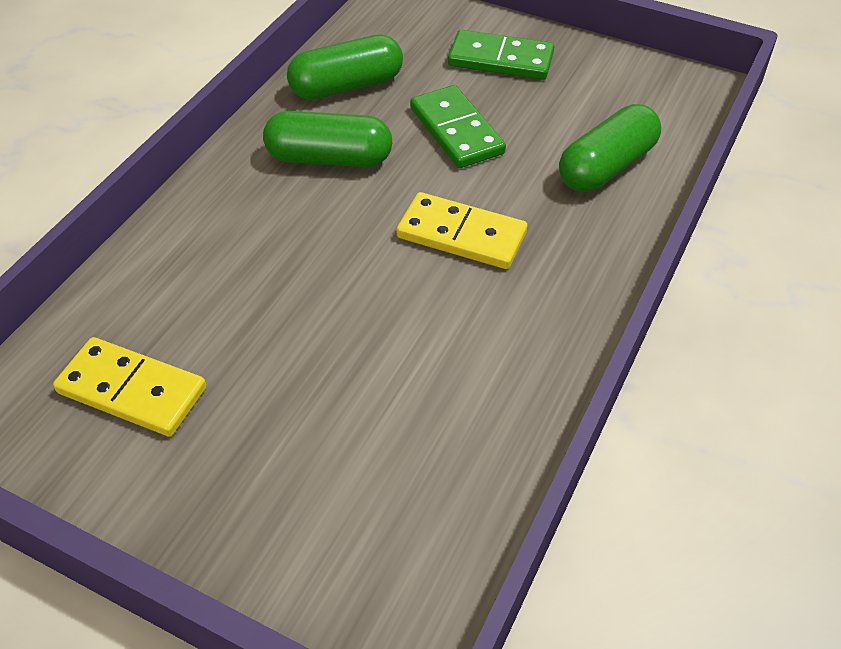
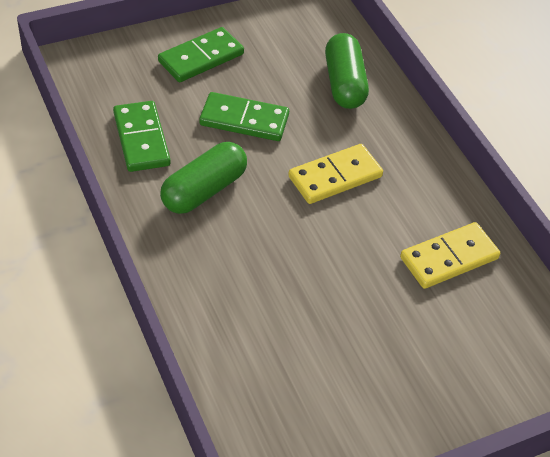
camera: 55 degrees left, 0 degrees up
(132, 390) = (313, 397): yellow domino -> yellow domino (449, 258)
(347, 86) = (141, 139): green capsule -> green domino

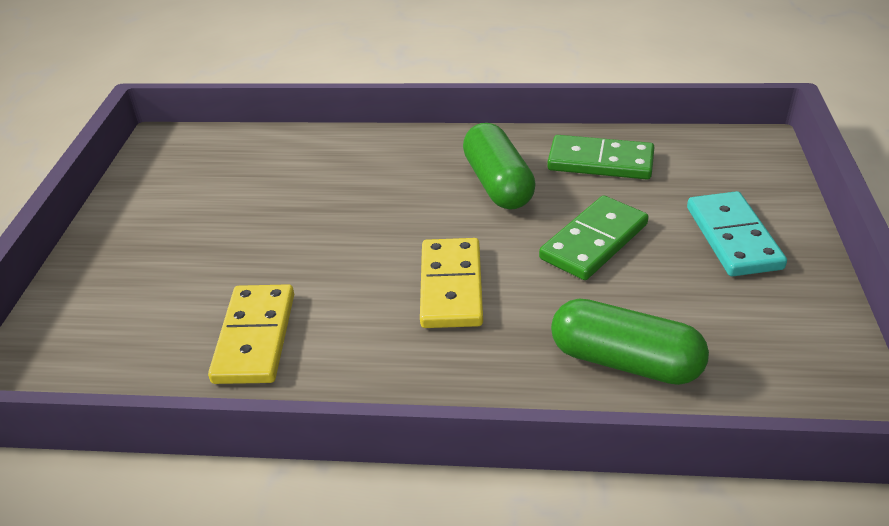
camera: 125 degrees right, 10 degrees down
(201, 58) = (733, 237): green domino -> turquoise domino

